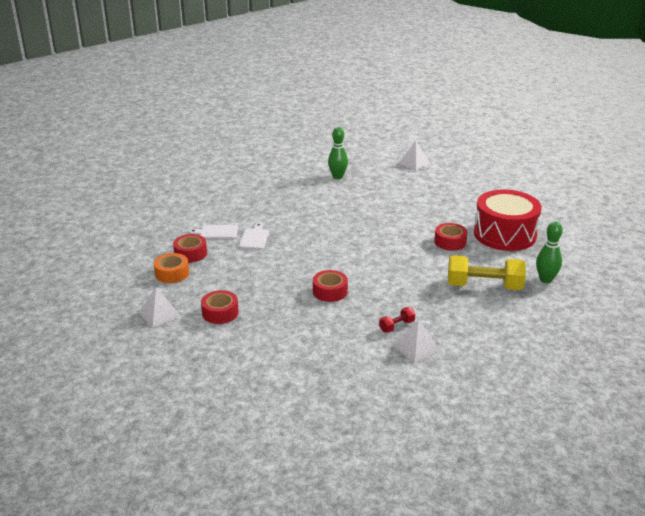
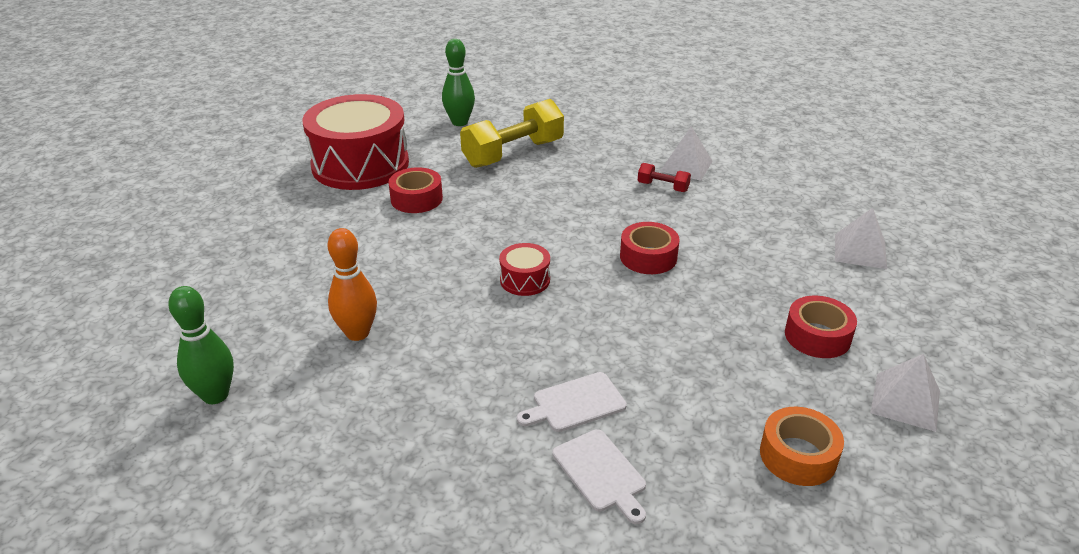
camera: 120 degrees left, 5 degrees up
(190, 253) = (713, 468): red tape -> none
(345, 251) = (525, 280): none -> red drum
(347, 206) = (357, 333): none -> orange bowling pin
(414, 163) = (102, 309): white pyramid -> white pyramid (860, 251)
(484, 286) = (513, 153): yellow dumbbell -> yellow dumbbell turned 75 degrees clockwise

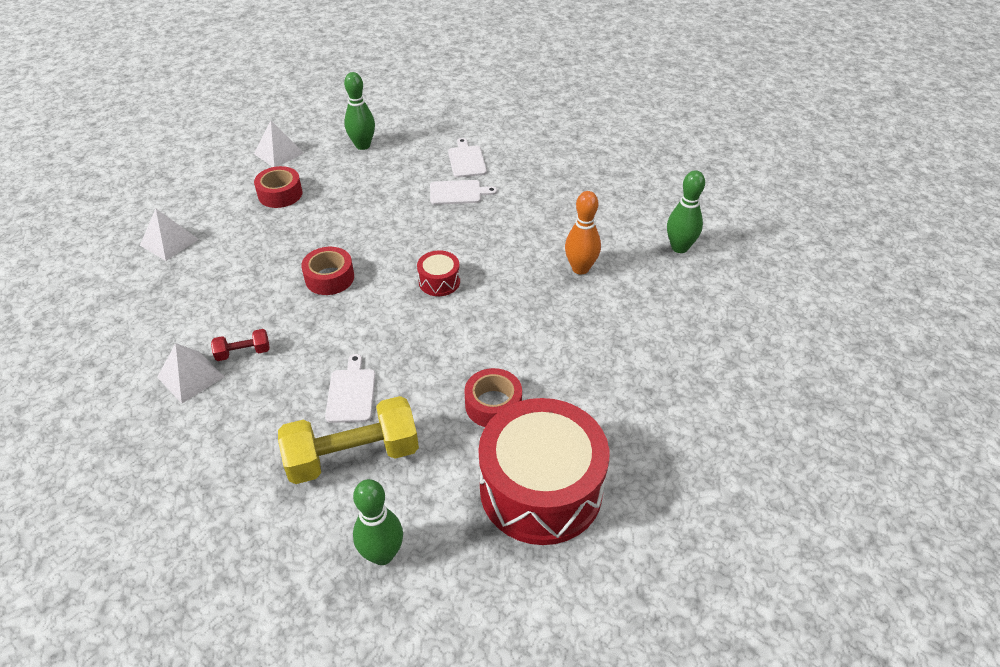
camera: 160 degrees left, 10 degrees up
(544, 182) = (351, 393): none -> white cutting board
(663, 187) = (243, 352): red dumbbell -> red dumbbell turned 60 degrees counterclockwise
(798, 456) = (363, 145): orange tape -> green bowling pin

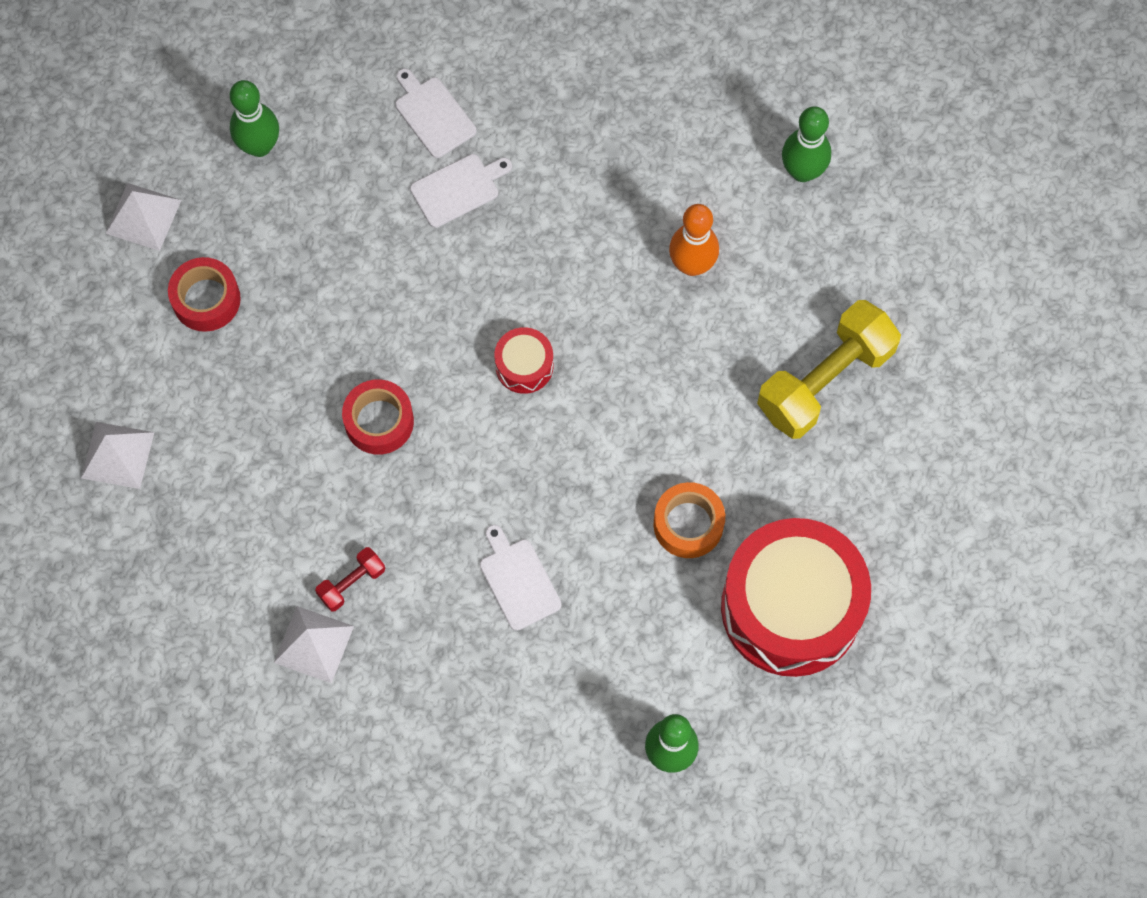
camera: 25 degrees left, 25 degrees up
(353, 456) = (571, 659): yellow dumbbell -> yellow dumbbell (825, 380)
(493, 405) = (688, 524): red tape -> orange tape

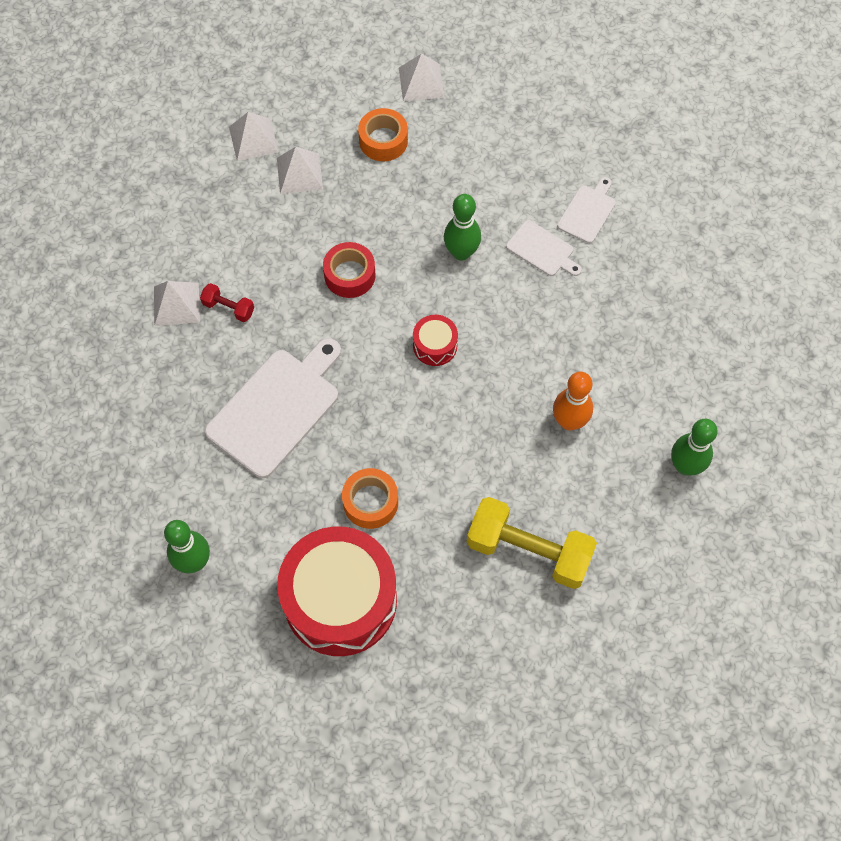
camera: 65 degrees right, 5 degrees down
(200, 420) = (299, 173): none -> white pyramid
(206, 299) = (383, 140): red tape -> orange tape
(259, 146) = (506, 123): green bowling pin -> green bowling pin (461, 252)
(518, 580) = (277, 408): white cutting board -> white cutting board, size x1.94

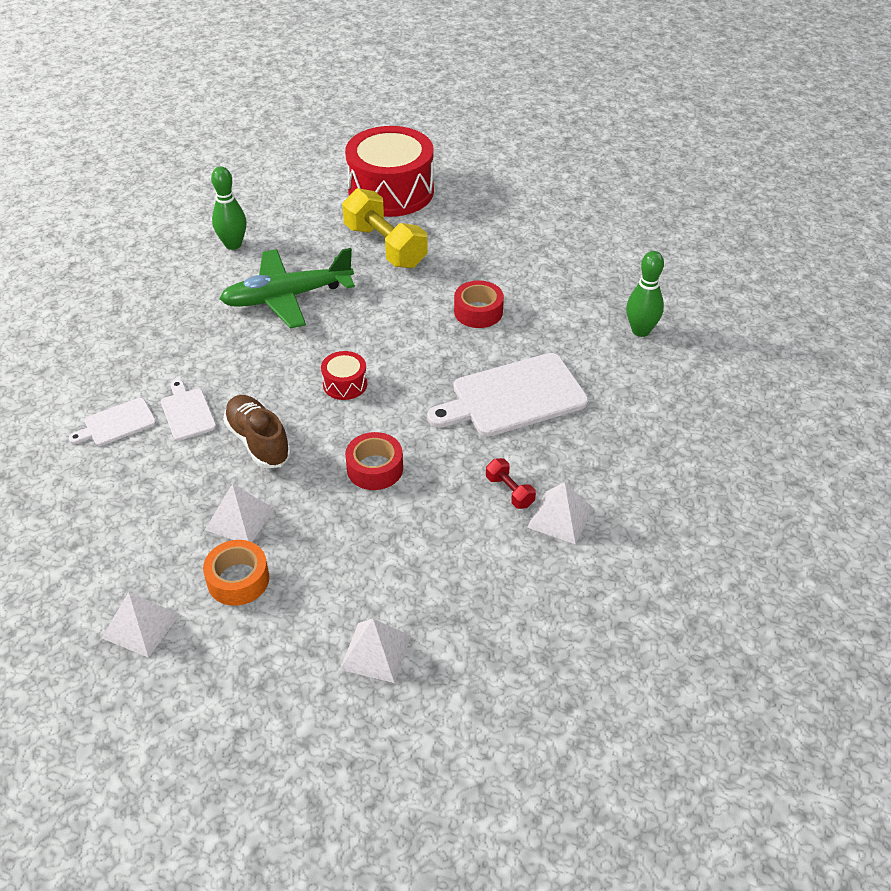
camera: 150 degrees left, 20 degrees down
(299, 173) = (352, 588): white pyramid -> white pyramid (240, 519)
(340, 600) = (540, 271): red drum -> red drum (391, 191)
(370, 502) = (478, 312): orange tape -> red tape
(461, 252) = (258, 441): green bowling pin -> brown shoe
(569, 421) = (287, 297): orange bowling pin -> green plane

